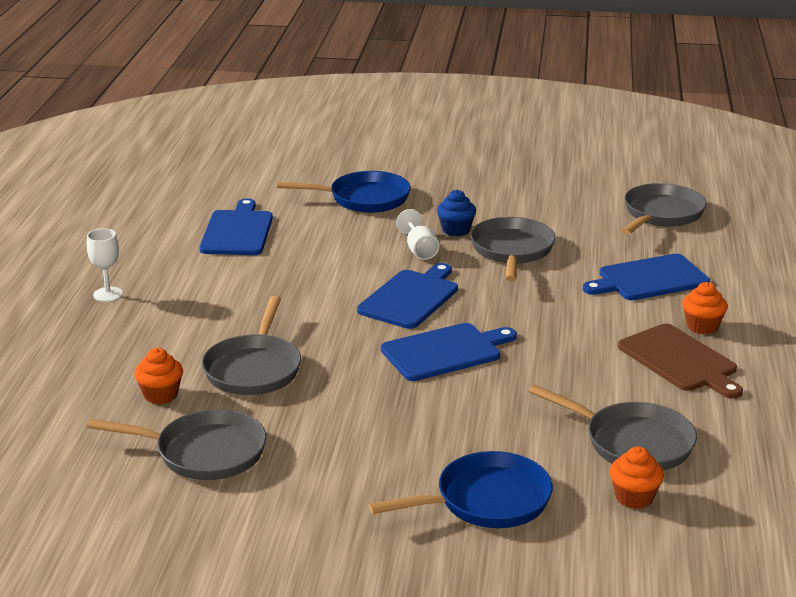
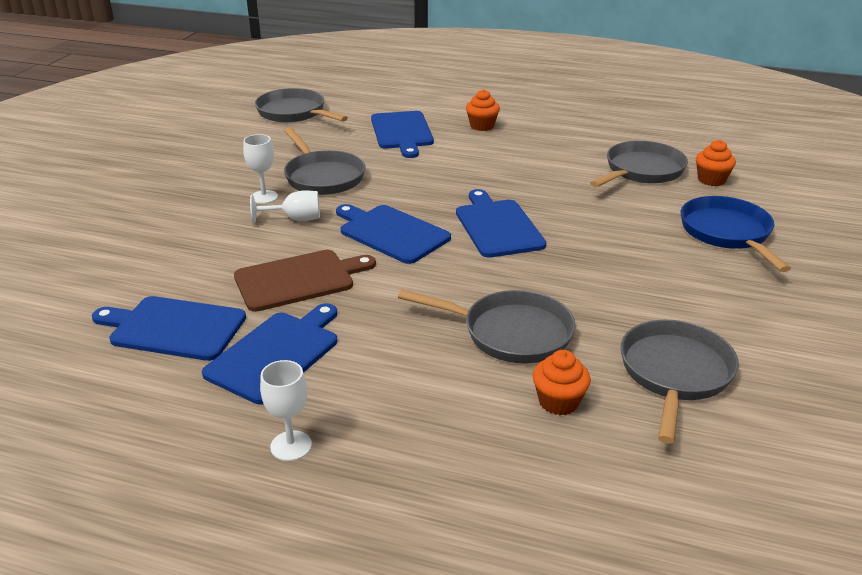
camera: 80 degrees left, 5 degrees up
(210, 273) = (276, 354): none -> blue cutting board
(364, 199) = (152, 238): blue pan -> none
(456, 230) = (264, 197): blue cupcake -> white goblet
(512, 251) = (323, 177): grey pan -> grey pan turned 135 degrees counterclockwise
(680, 361) = (530, 140): brown cutting board -> brown cutting board (299, 280)

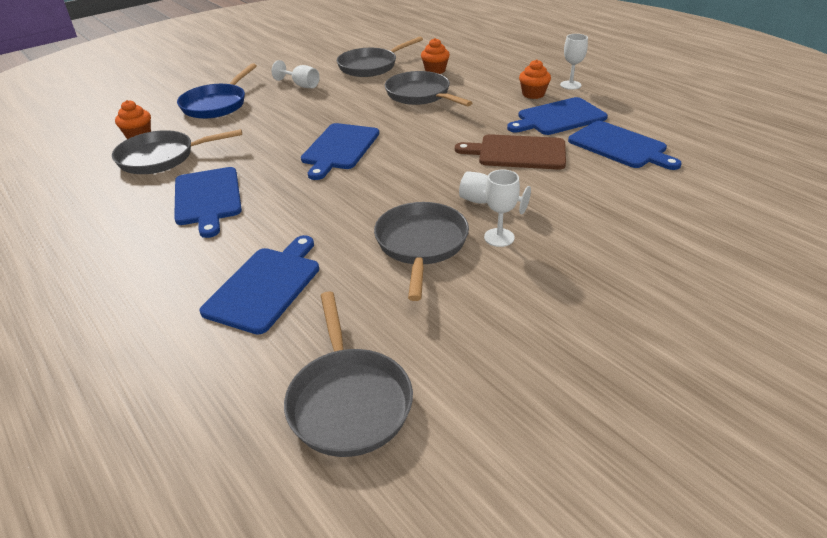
camera: 145 degrees left, 5 degrees up
(391, 233) = (420, 166): blue cutting board -> blue cutting board (207, 198)
(482, 126) = (174, 261): orange cupcake -> orange cupcake (533, 94)
(696, 295) = (301, 85): none -> white goblet

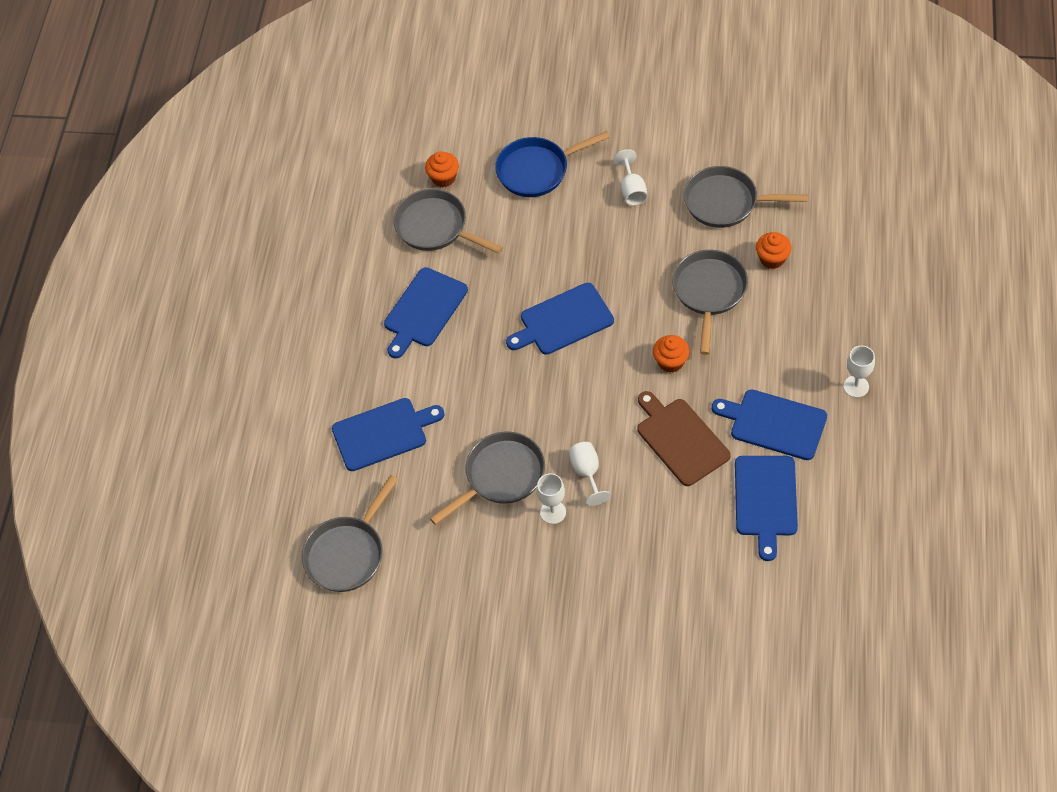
camera: 50 degrees right, 20 degrees up
(533, 94) = (803, 372): orange cupcake -> orange cupcake (671, 362)

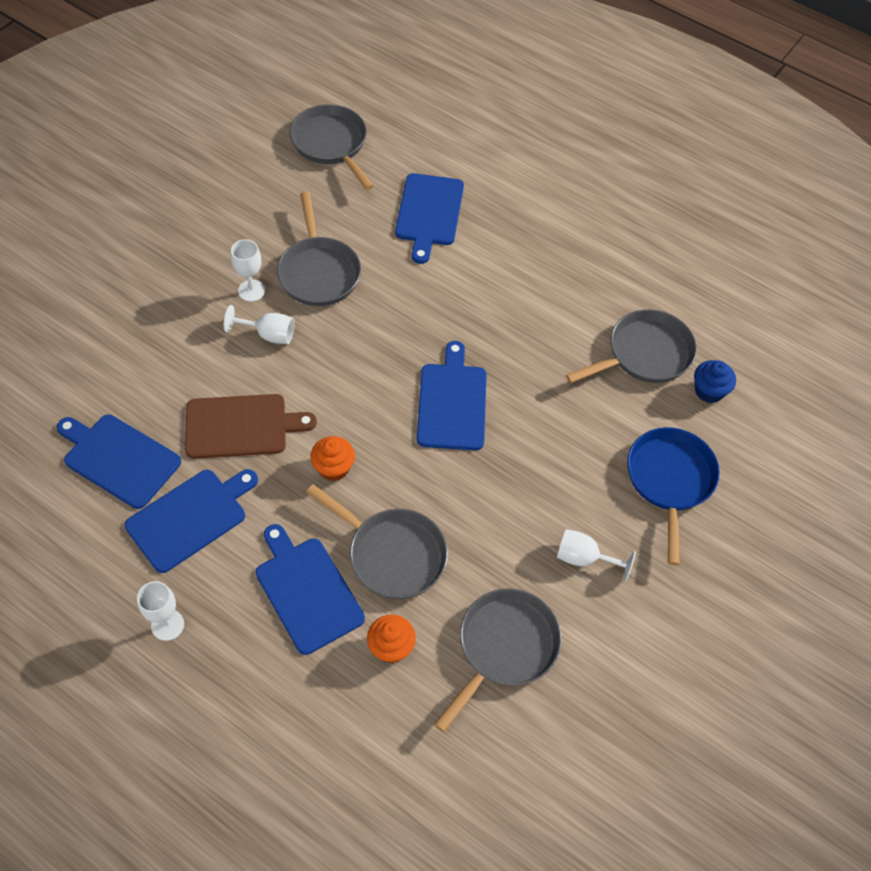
camera: 110 degrees right, 0 degrees up
(423, 310) = (545, 299): blue cutting board -> blue cutting board (307, 590)
(444, 178) = (709, 391): orange cupcake -> blue cupcake

